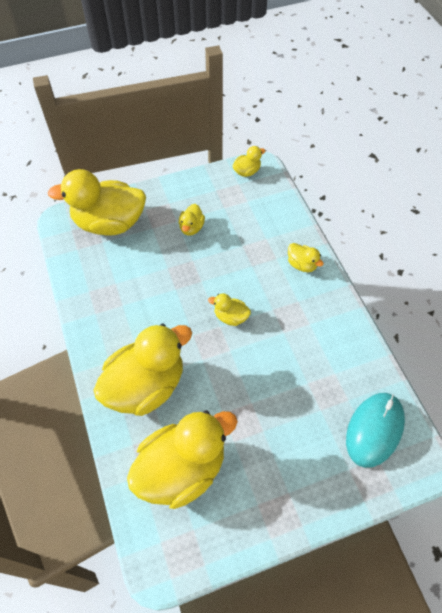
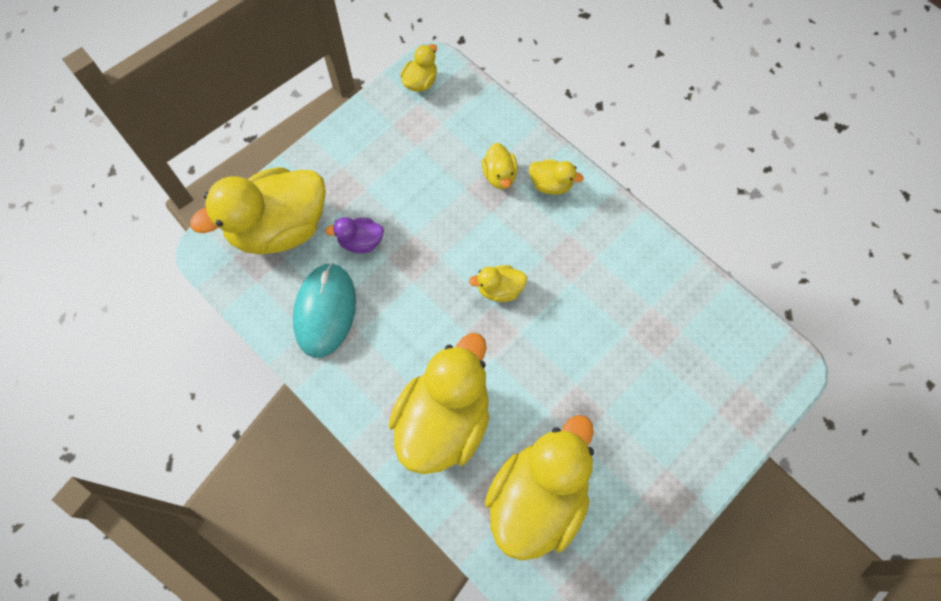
camera: 25 degrees left, 10 degrees up
(155, 251) = (360, 242): none -> purple duck
(191, 228) = (390, 190): yellow duck -> yellow duck (499, 175)
(374, 430) = (724, 354): turquoise mouse -> turquoise mouse (325, 311)

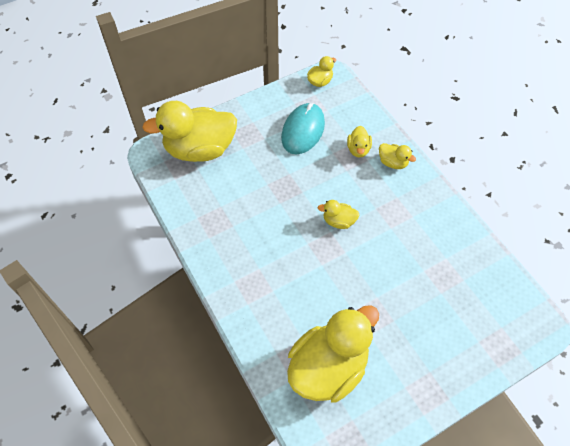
camera: 15 degrees right, 10 degrees down
(325, 311) = (214, 207): turquoise mouse -> turquoise mouse (303, 130)
(360, 242) = (251, 170): purple duck -> none
(443, 421) = (275, 297): yellow duck -> none

